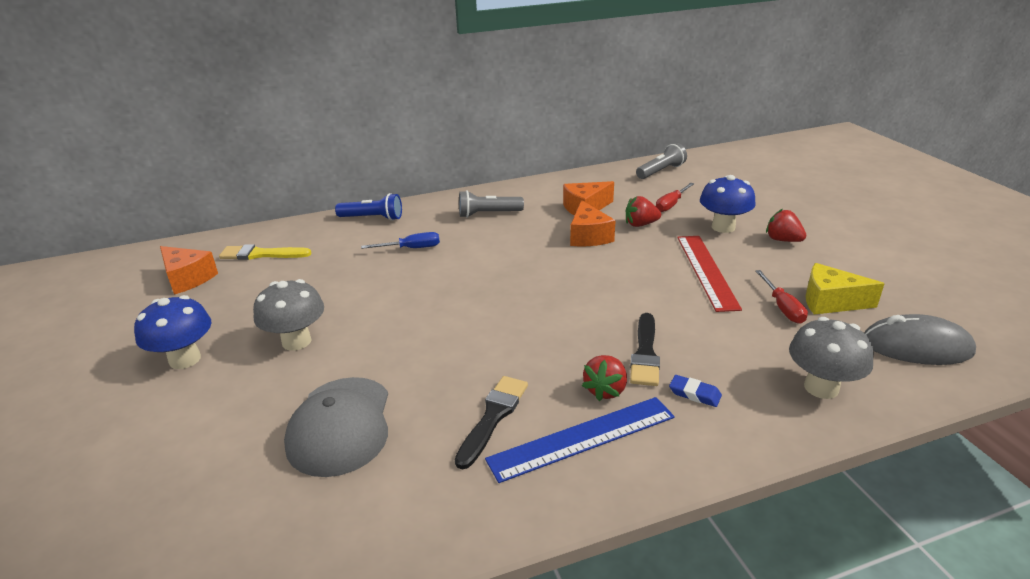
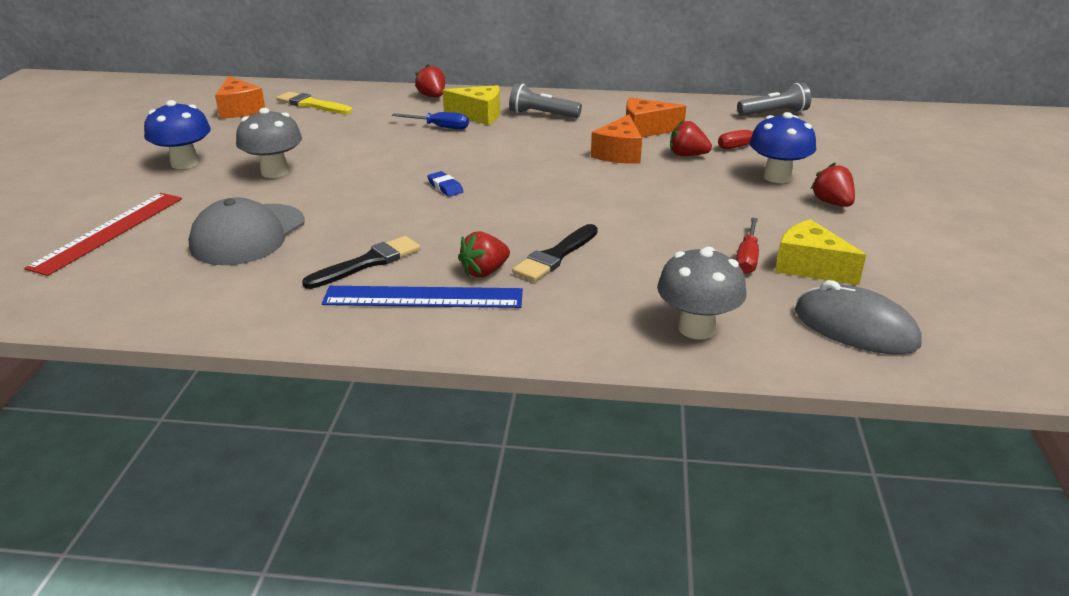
camera: 25 degrees right, 0 degrees up
(372, 218) = (432, 96): blue flashlight -> red strawberry
(434, 228) = (478, 115): none -> yellow cheese
(694, 394) = (563, 297): blue eraser -> blue eraser (445, 187)
(706, 271) = (706, 209): red ruler -> red ruler (109, 232)

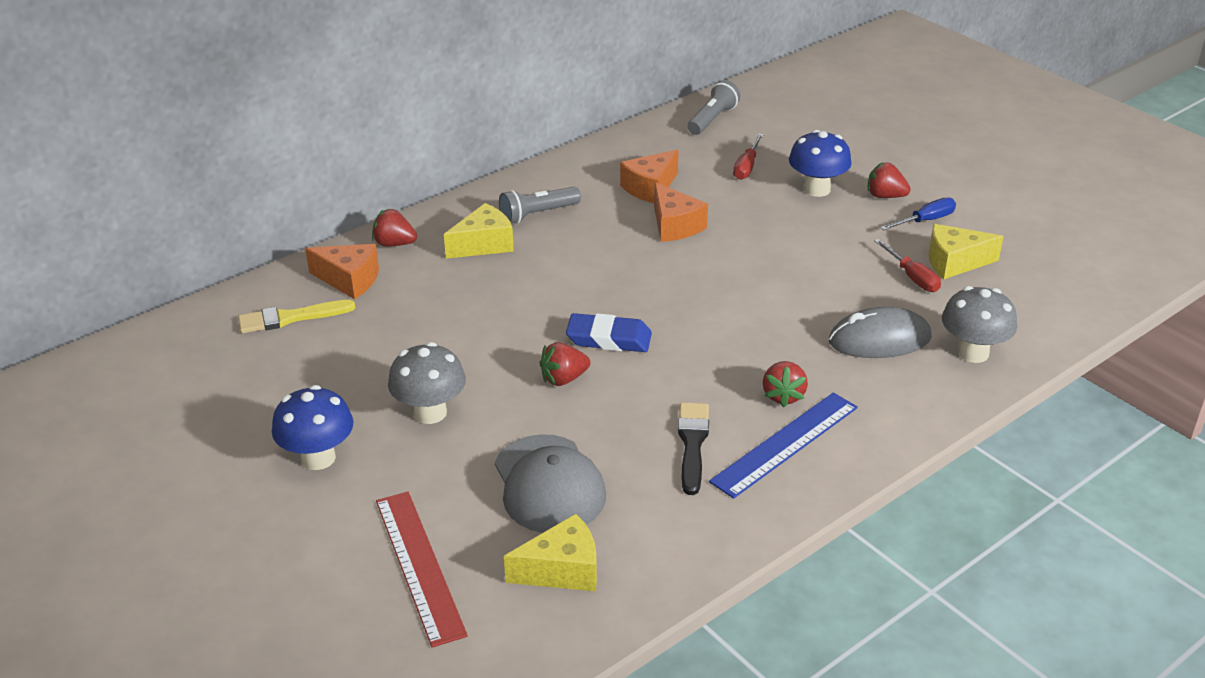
camera: 45 degrees left, 5 degrees up
(155, 277) = (562, 570): none -> yellow cheese
(239, 109) = (223, 366): orange cheese -> orange cheese (349, 280)
(439, 127) = (476, 277): blue screwdriver -> blue screwdriver (925, 220)
(445, 187) = (609, 339): blue eraser -> blue eraser, size x1.78
(556, 256) = (802, 351): black brush -> none
(687, 155) = (725, 200): red strawberry -> red strawberry (564, 379)
(855, 328) = (1043, 296): grey mouse -> grey mouse (879, 340)

